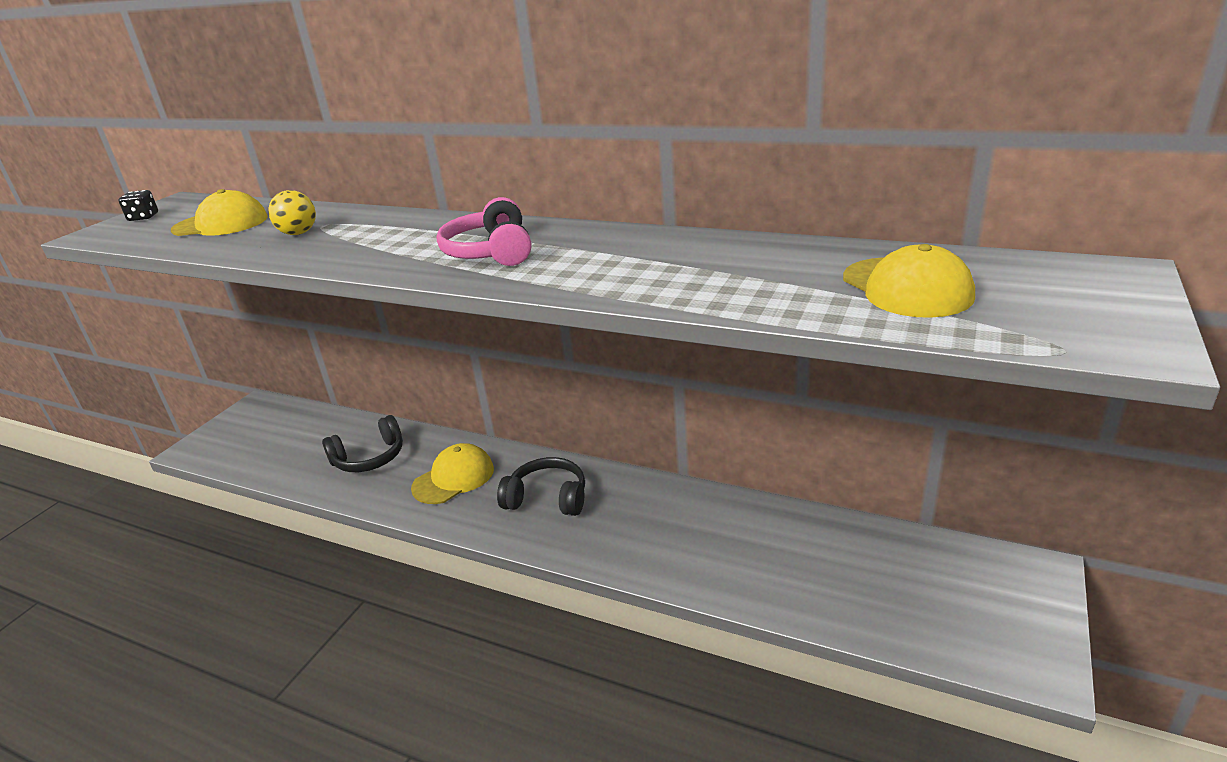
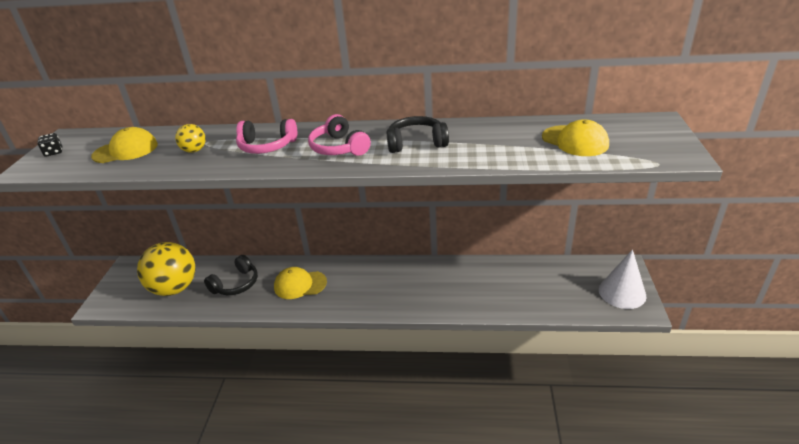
camera: 20 degrees left, 5 degrees up
(291, 446) = (175, 288): none -> yellow ball
(394, 238) = (267, 146): none -> pink headphones
(453, 478) = (300, 285): yellow cap -> yellow cap turned 120 degrees counterclockwise
(547, 498) = (364, 284): black headphones -> black headphones (416, 143)
(1008, 622) = (622, 292): none -> white cone

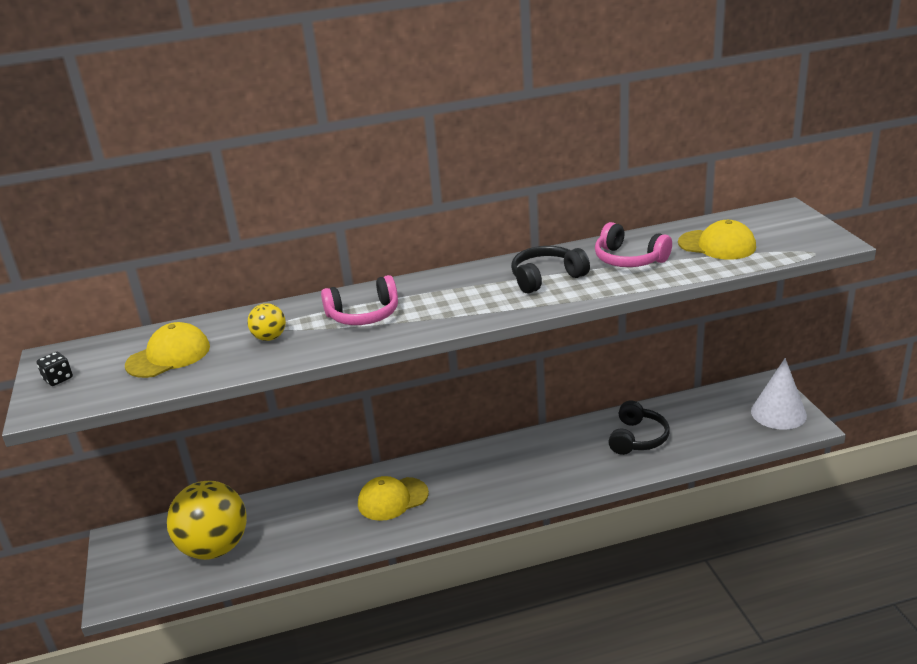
camera: 20 degrees left, 5 degrees down
(236, 284) = (302, 520): black headphones -> black headphones (637, 438)
(339, 148) = (458, 300): pink headphones -> pink headphones (629, 259)

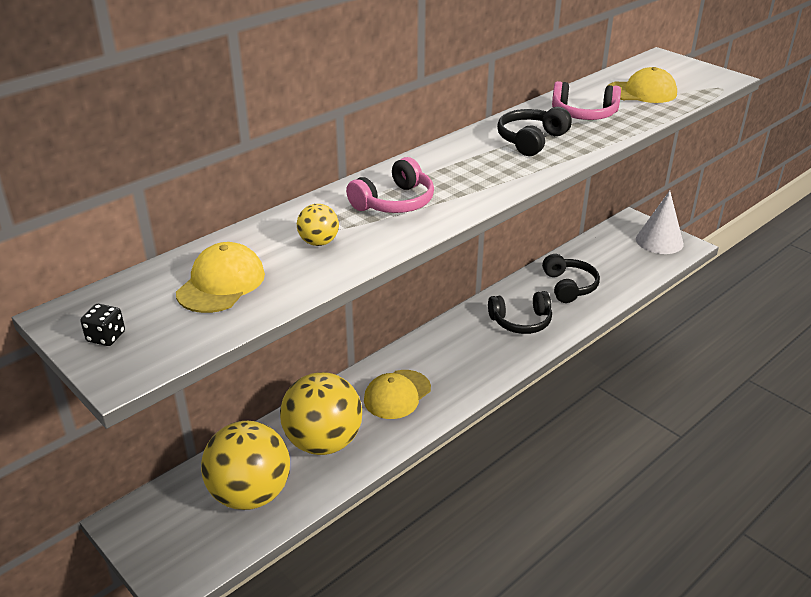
camera: 30 degrees left, 5 degrees up
(301, 522) = (323, 442): none -> yellow ball
(560, 461) = (521, 321): none -> black headphones

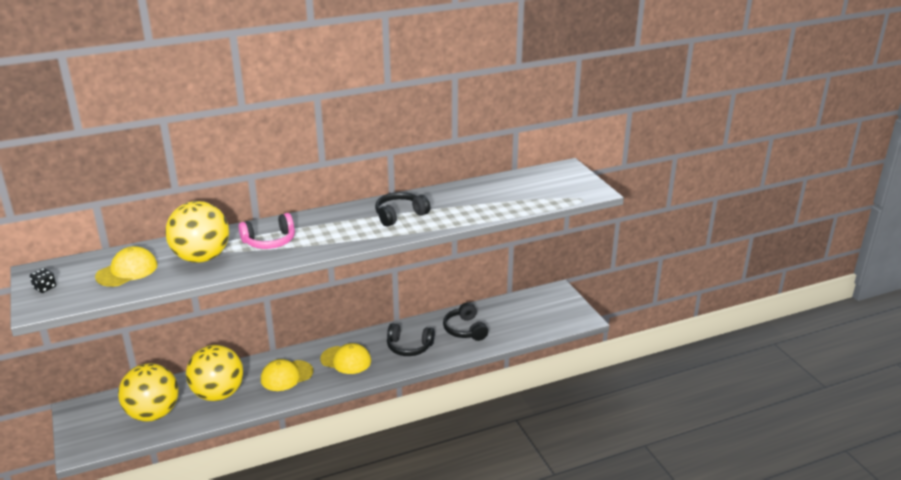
camera: 20 degrees right, 5 degrees down
(319, 242) = (201, 257): yellow ball -> yellow ball, size x2.27
(569, 286) = (465, 329): black headphones -> black headphones turned 150 degrees clockwise
(584, 114) = (458, 202): pink headphones -> none
(641, 92) = (518, 192): yellow cap -> yellow cap (346, 360)
(659, 241) = (565, 311): white cone -> none

